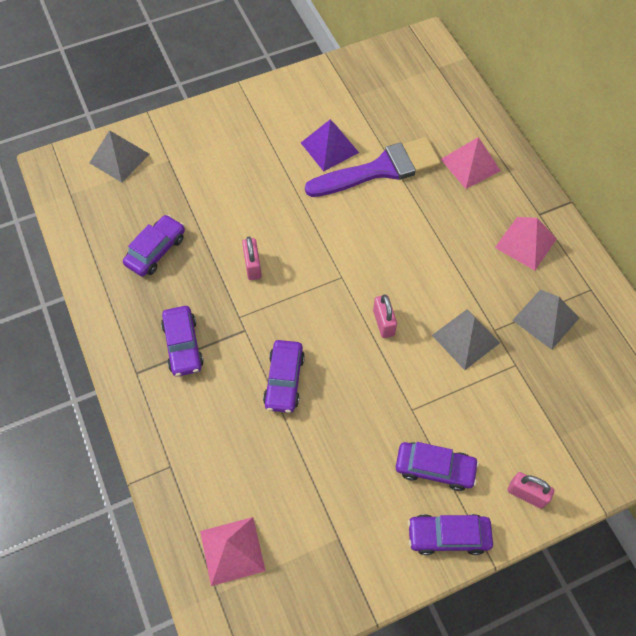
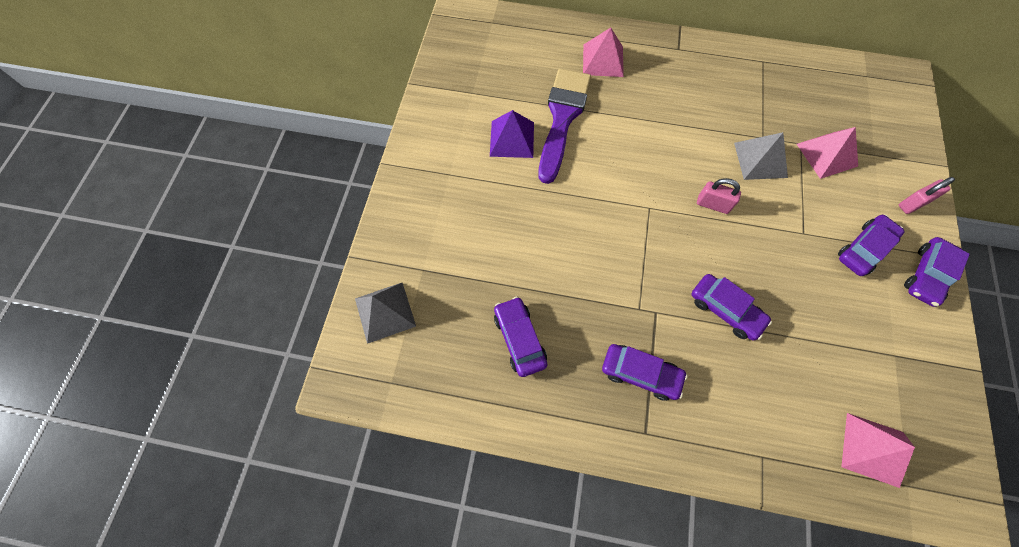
camera: 55 degrees left, 5 degrees up
(253, 266) = (593, 267): pink padlock -> none
(526, 243) = (698, 72): pink pyramid -> pink pyramid (827, 154)
(545, 319) = (772, 101): grey pyramid -> none

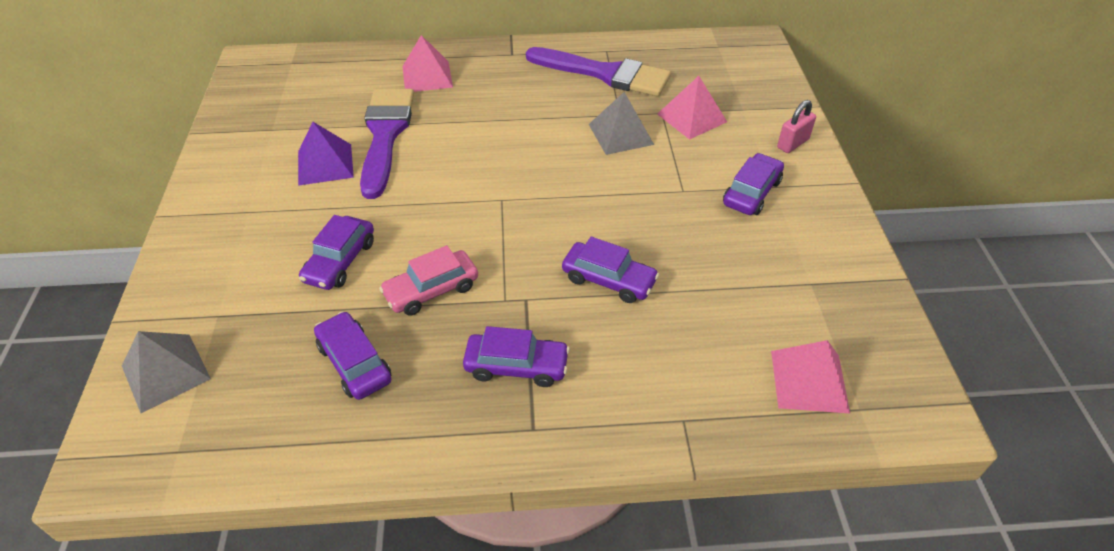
camera: 15 degrees left, 20 degrees down
(583, 285) = (431, 290): none -> pink car
(712, 204) = (575, 183): pink padlock -> none
(758, 88) = (605, 74): none -> purple brush
(926, 275) = (823, 203): purple car -> purple car (340, 261)

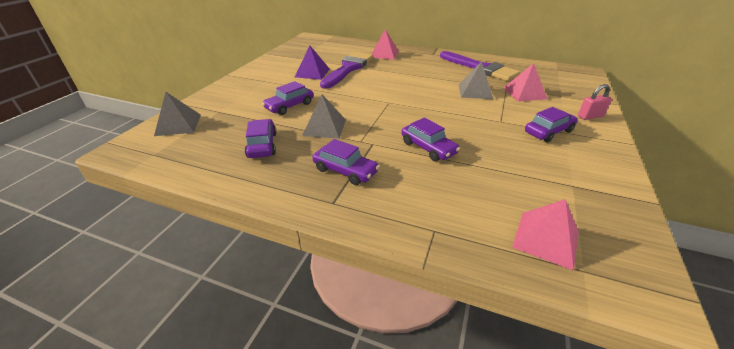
camera: 25 degrees right, 10 degrees down
(431, 290) = (324, 127): pink car -> grey pyramid

